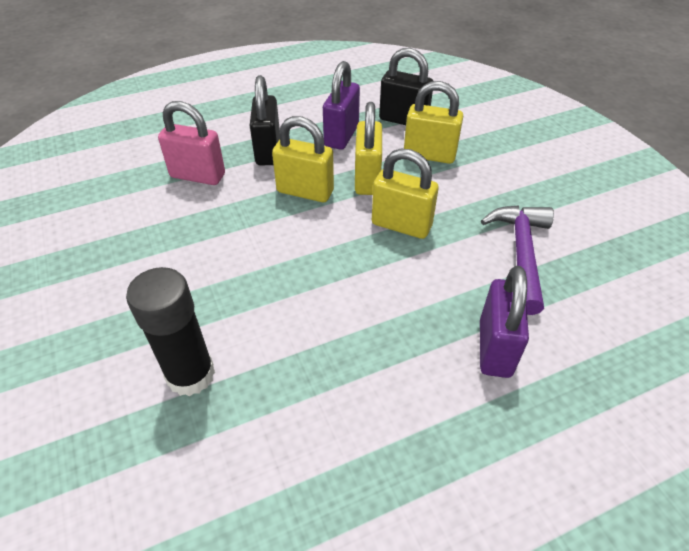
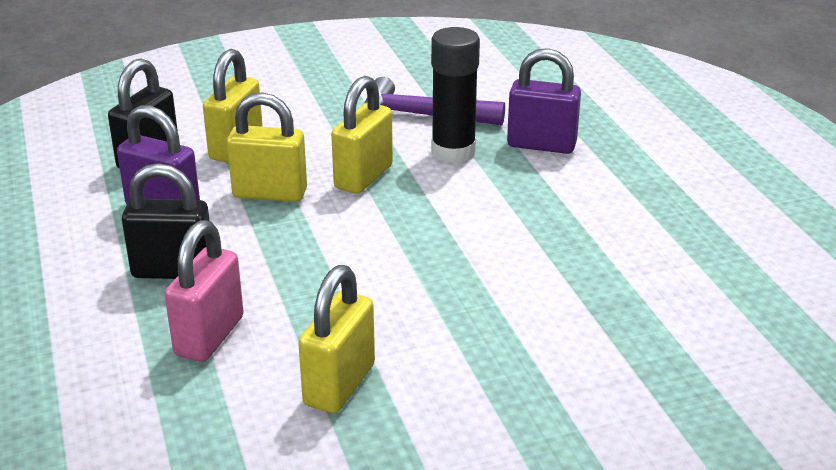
camera: 85 degrees left, 15 degrees down
(191, 375) = (577, 321): black glue stick -> black glue stick (453, 152)
(305, 191) = (280, 241): yellow padlock -> yellow padlock (339, 385)

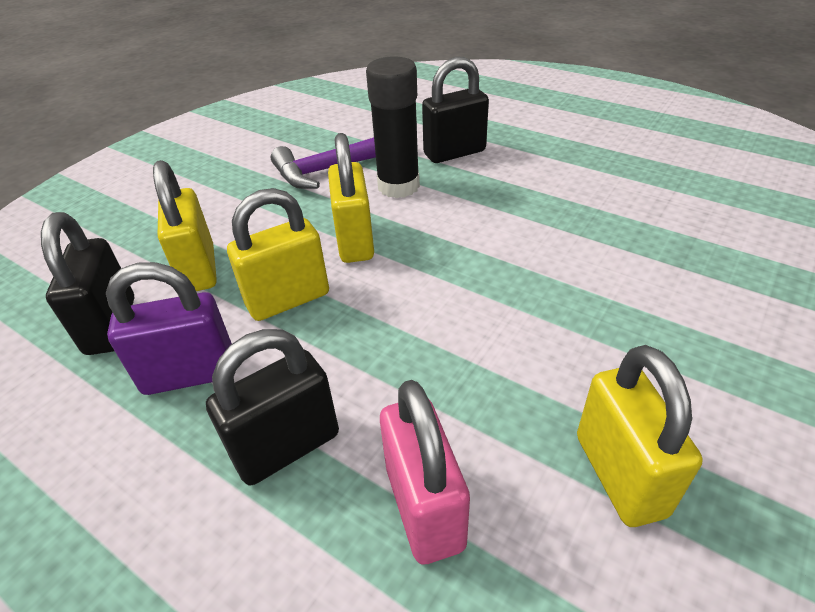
camera: 35 degrees left, 10 degrees up
(541, 145) = (454, 153): purple padlock -> black padlock

